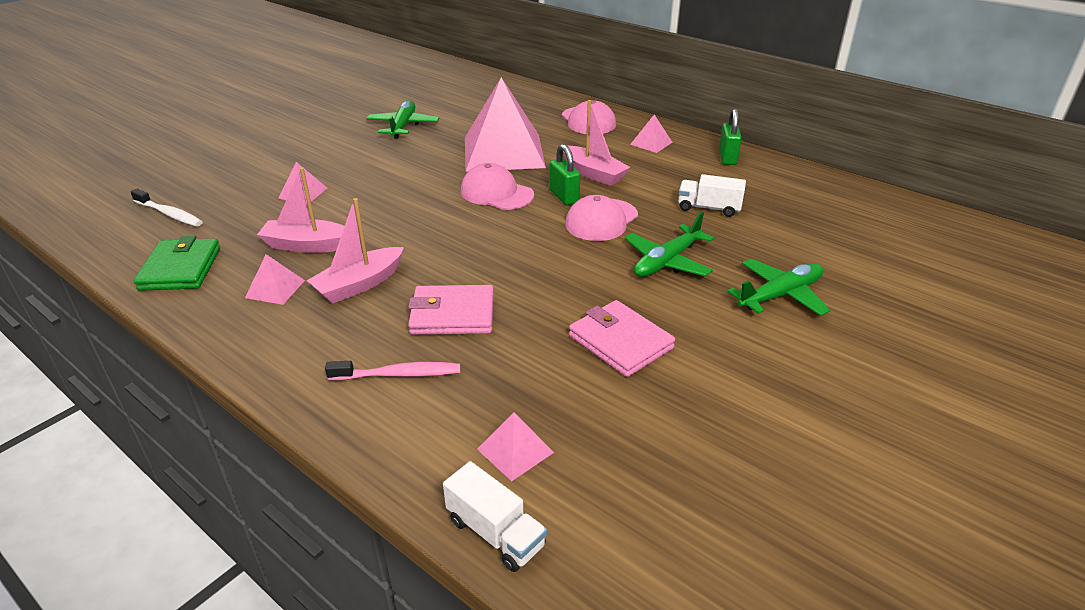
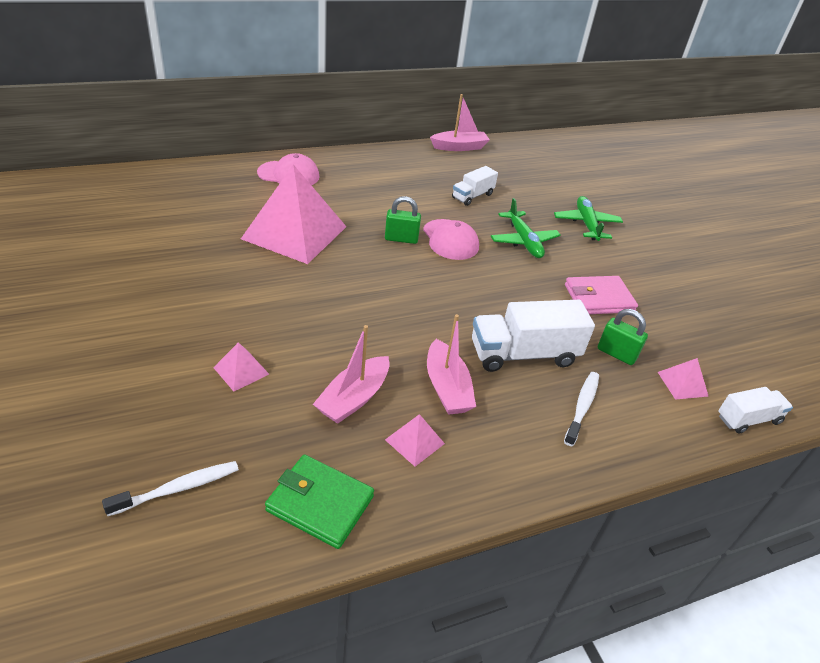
camera: 65 degrees left, 5 degrees up
(398, 374) = (582, 407): pink toothbrush -> white toothbrush
(403, 126) = (167, 260): green plane -> none
(452, 314) = (523, 354): pink wallet -> white truck
(496, 193) = (363, 265): pink cap -> none
(593, 173) = (379, 212): pink boat -> pink boat (459, 147)
(651, 143) = (359, 170): pink pyramid -> none
(727, 158) = (414, 157): green padlock -> green padlock (616, 354)

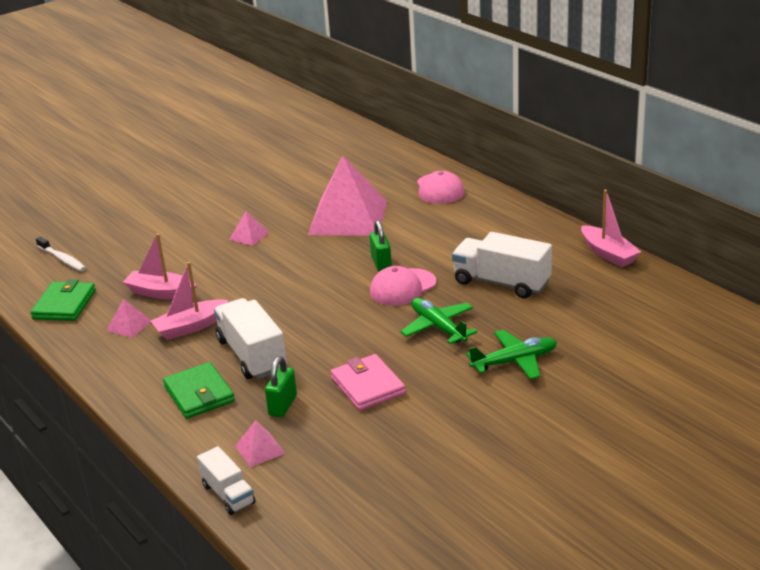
camera: 80 degrees right, 10 degrees down
(241, 370) = (168, 247): pink pyramid -> pink pyramid (249, 236)
(472, 196) = (501, 283): white truck -> white truck, size x1.71
(523, 241) = (438, 327): green plane -> green plane turned 90 degrees clockwise
(582, 407) = (199, 394): white toothbrush -> green wallet

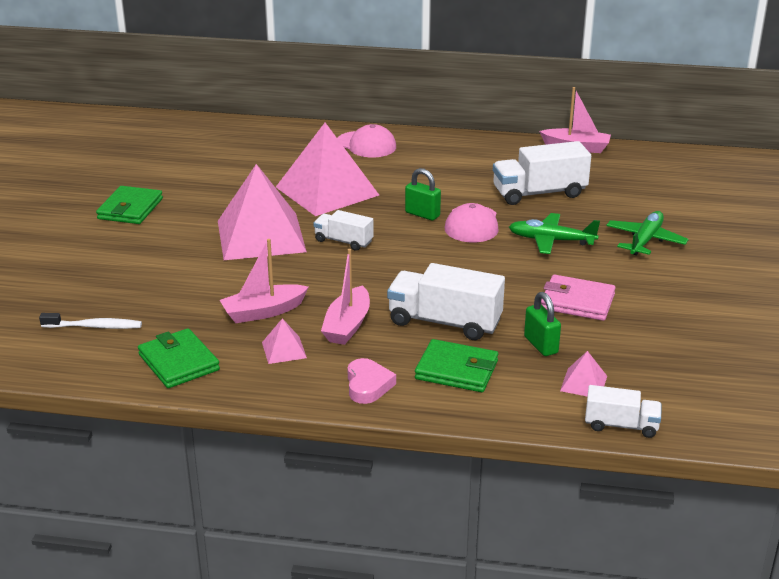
camera: 45 degrees left, 0 degrees up
(132, 375) = (368, 385): none -> pink heart
(207, 183) = (130, 209): none -> green wallet
(249, 236) = (261, 236): pink pyramid -> pink pyramid, size x2.44
(292, 262) = (343, 241): none -> white truck

